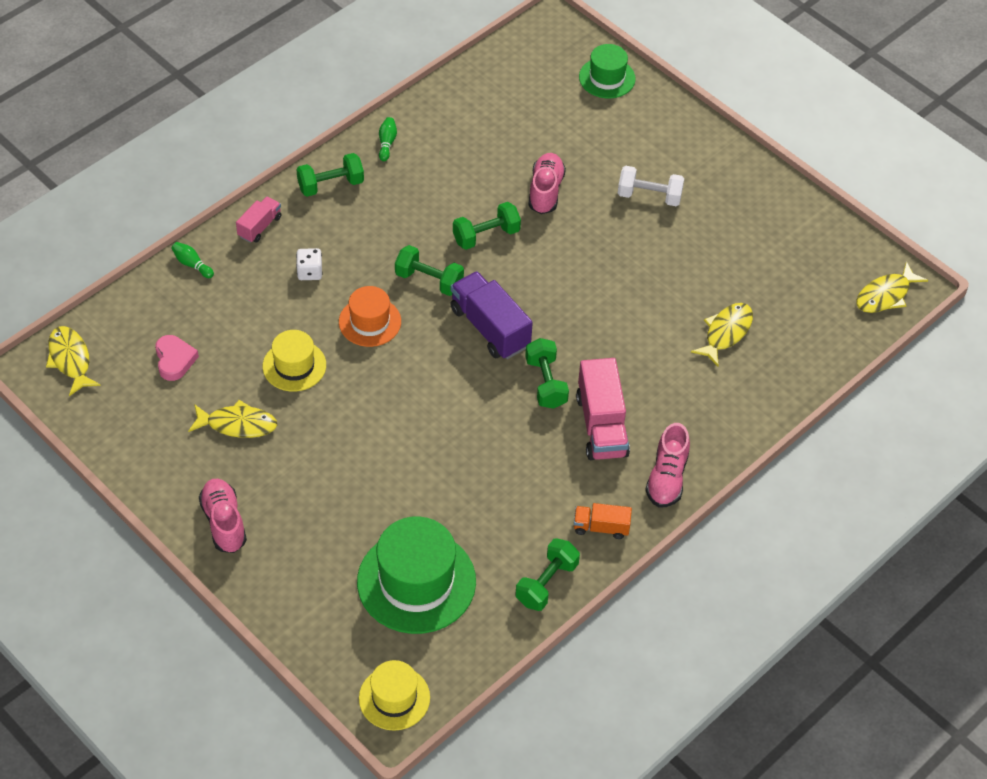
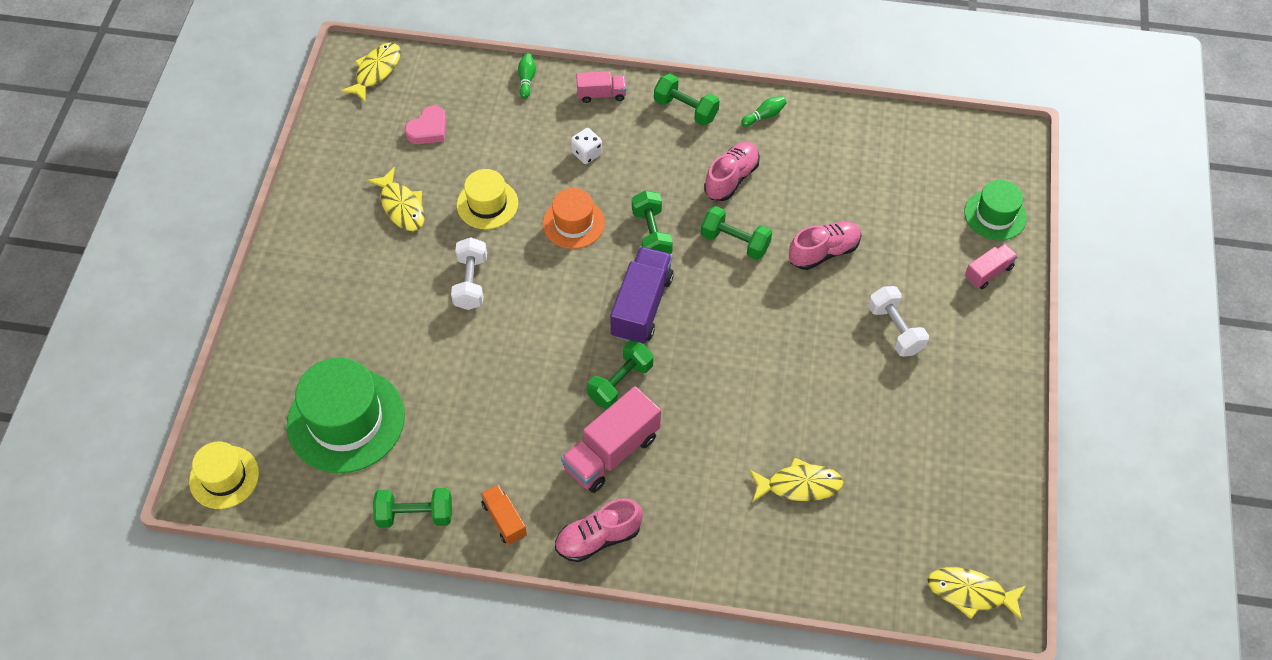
camera: 55 degrees right, 5 degrees up
(224, 522) = (304, 258): pink shoe -> pink shoe (731, 178)
(362, 422) = (471, 282): none -> white dumbbell
(650, 115) = (988, 272): none -> pink truck

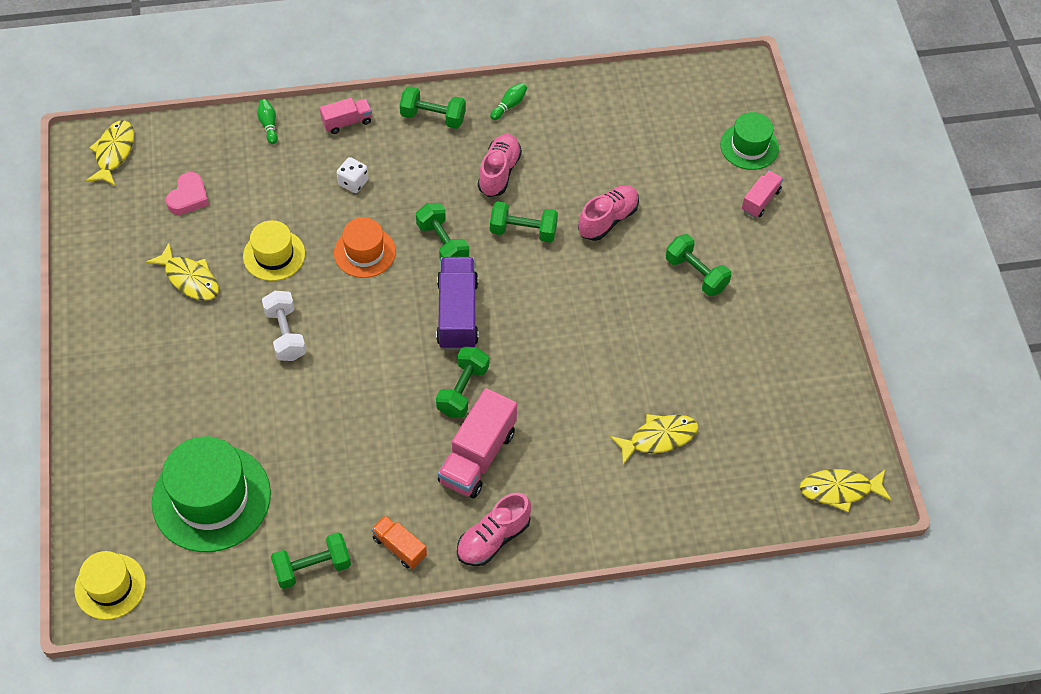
camera: 20 degrees left, 0 degrees up
(895, 330) = (696, 274): white dumbbell -> green dumbbell

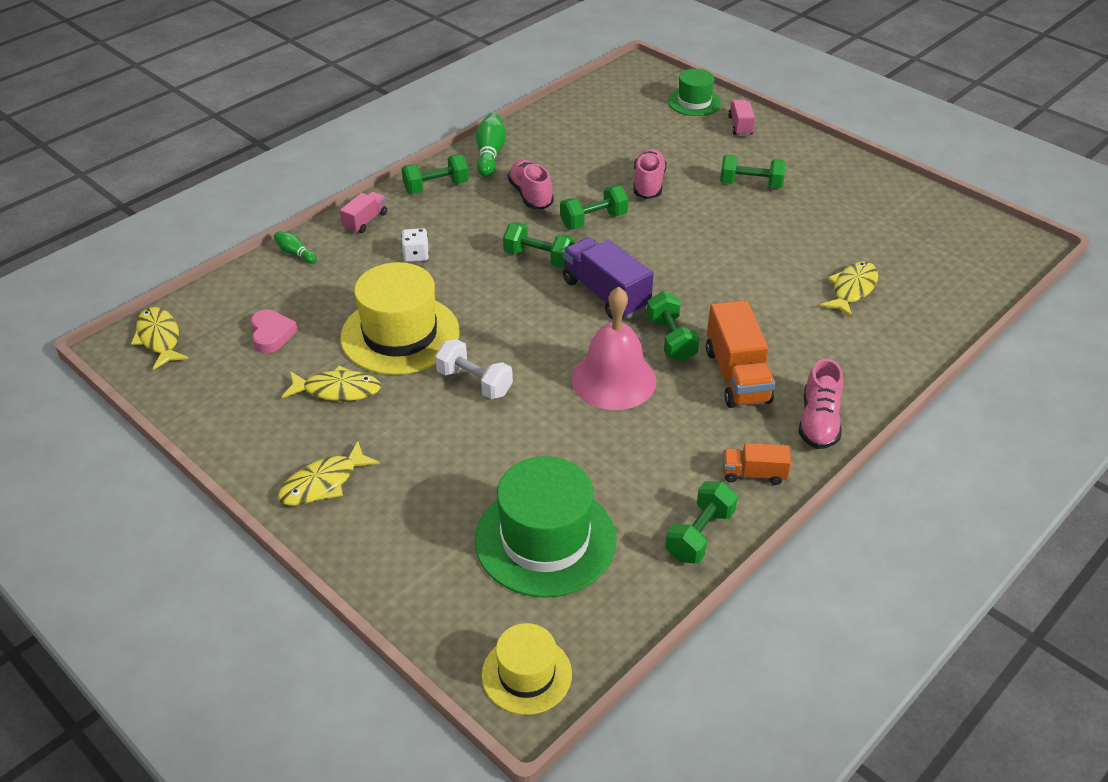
camera: 35 degrees left, 15 degrees down
(274, 255) = (400, 334): yellow hat -> yellow hat, size x1.73
(364, 252) = (479, 294): orange hat -> none
(384, 398) = (614, 380): none -> pink bell
(477, 456) = (737, 375): pink truck -> orange truck
(509, 105) = (490, 154): green bowling pin -> green bowling pin, size x1.74
(839, 490) = (1007, 252): yellow fish -> yellow fish (323, 483)

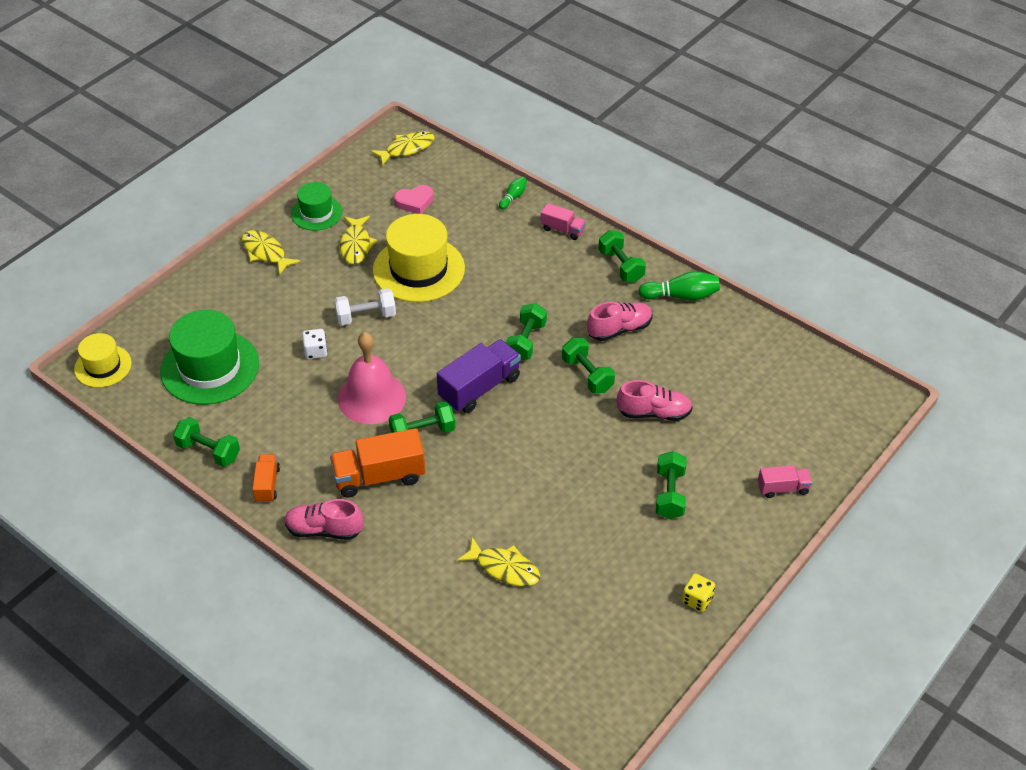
camera: 85 degrees right, 5 degrees up
(416, 255) = (519, 265): white dice -> white dice (316, 351)
(474, 382) = (366, 316): white dumbbell -> white dumbbell turned 45 degrees clockwise
(694, 102) = (823, 448): green hat -> green hat (316, 213)
(869, 181) = (697, 600): none -> yellow dice

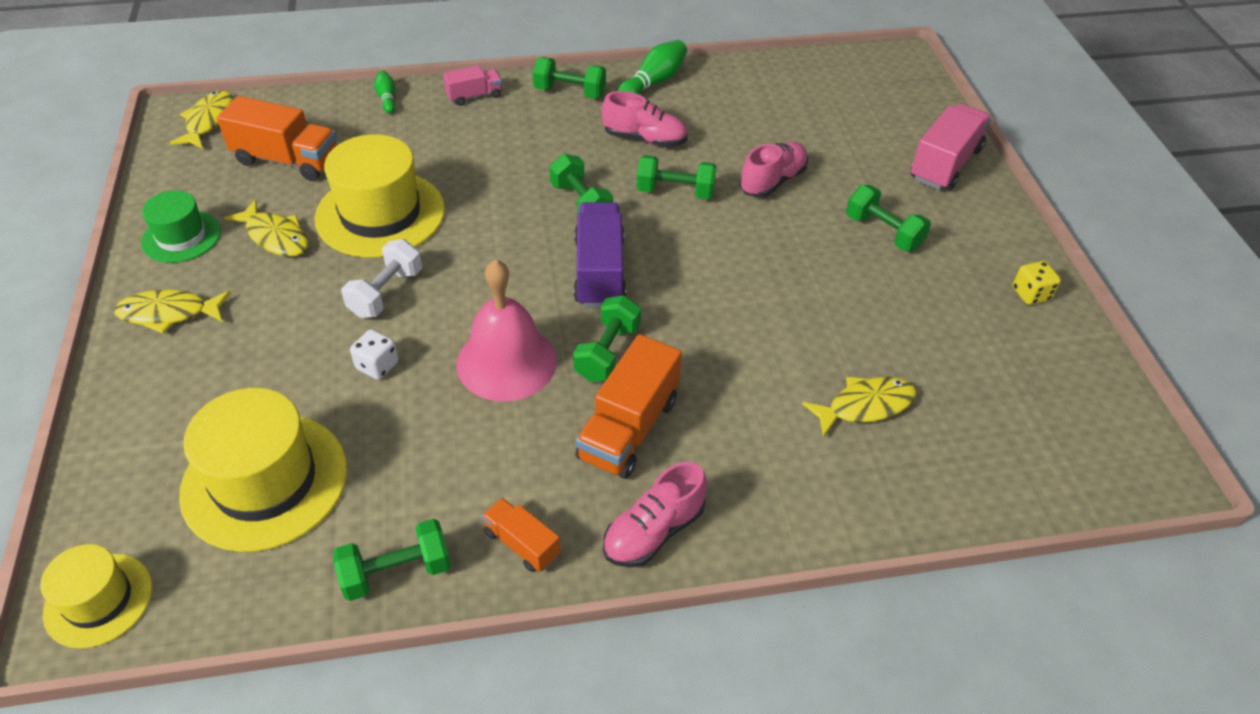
camera: 50 degrees left, 0 degrees up
(210, 367) = (265, 481): green hat -> yellow hat
(414, 202) = (287, 160): pink heart -> orange truck
(619, 329) = (645, 139): pink shoe -> pink shoe turned 90 degrees clockwise
(783, 488) = (945, 164): pink truck -> pink truck, size x1.79

